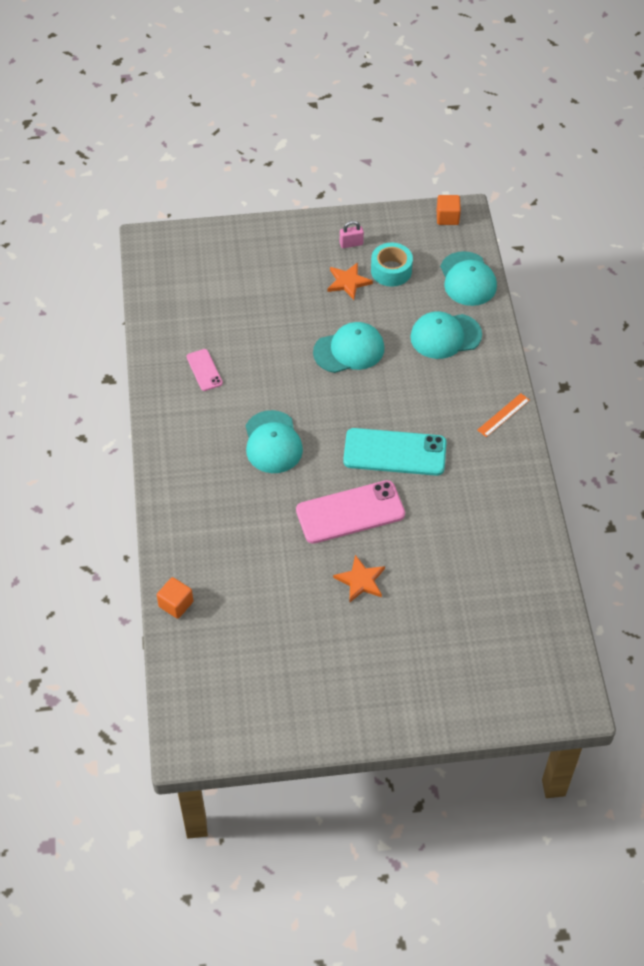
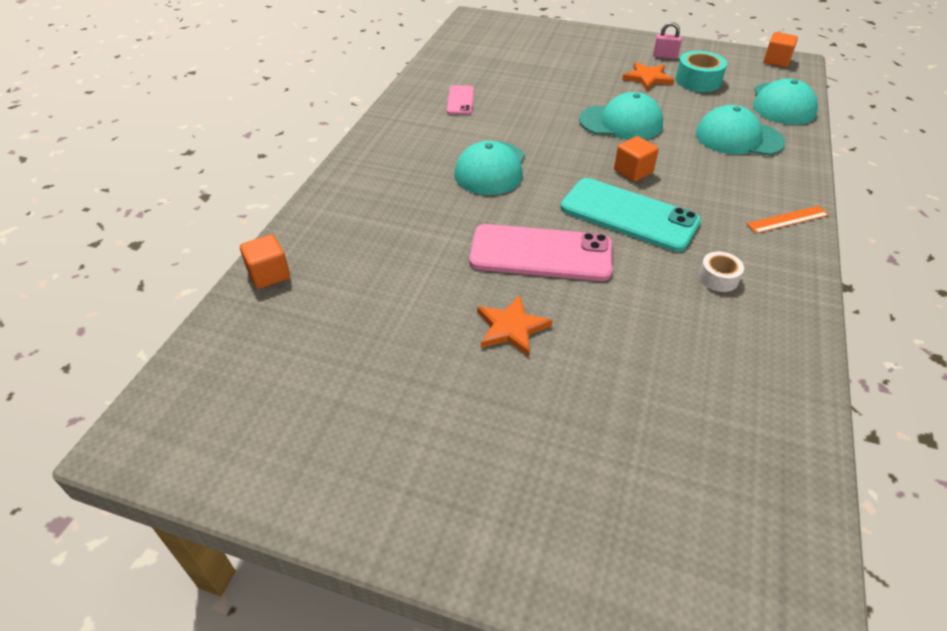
camera: 25 degrees right, 10 degrees down
(380, 405) = (633, 171): none -> orange cube
(473, 488) = (718, 278): none -> white tape

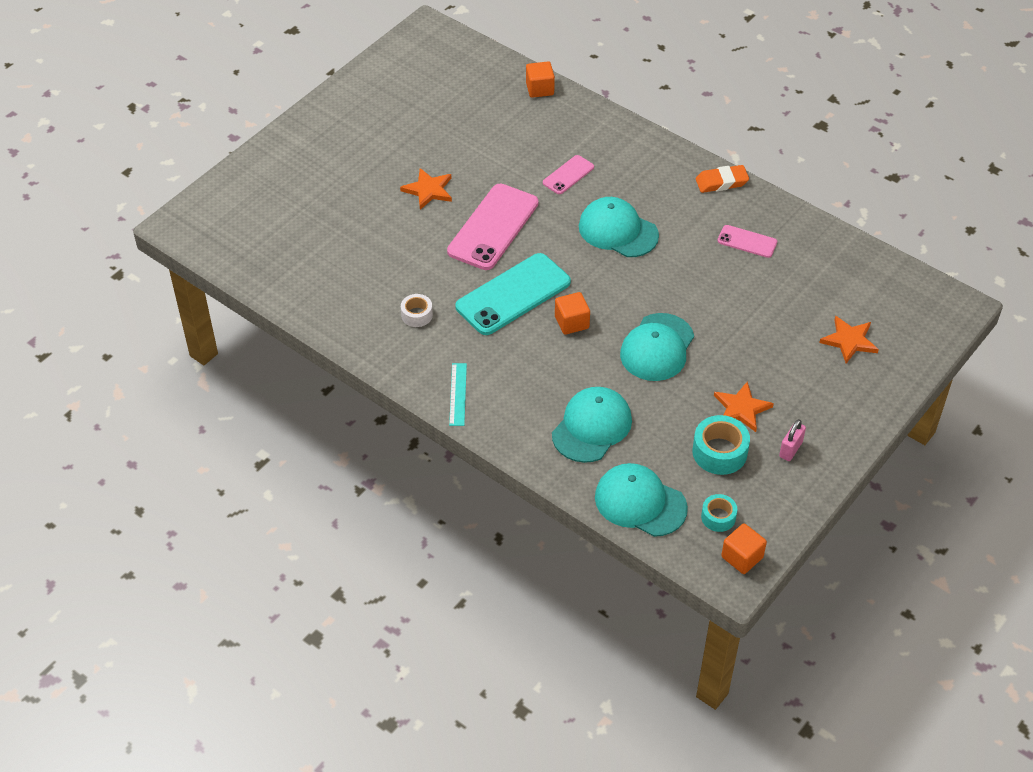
camera: 110 degrees right, 5 degrees up
(387, 123) = (721, 182): none -> orange eraser
(423, 217) = (568, 175): none -> pink phone
(540, 48) = (849, 341): none -> orange star
(755, 73) = (718, 517): none -> turquoise tape
(787, 219) = (458, 394): orange ruler -> turquoise ruler

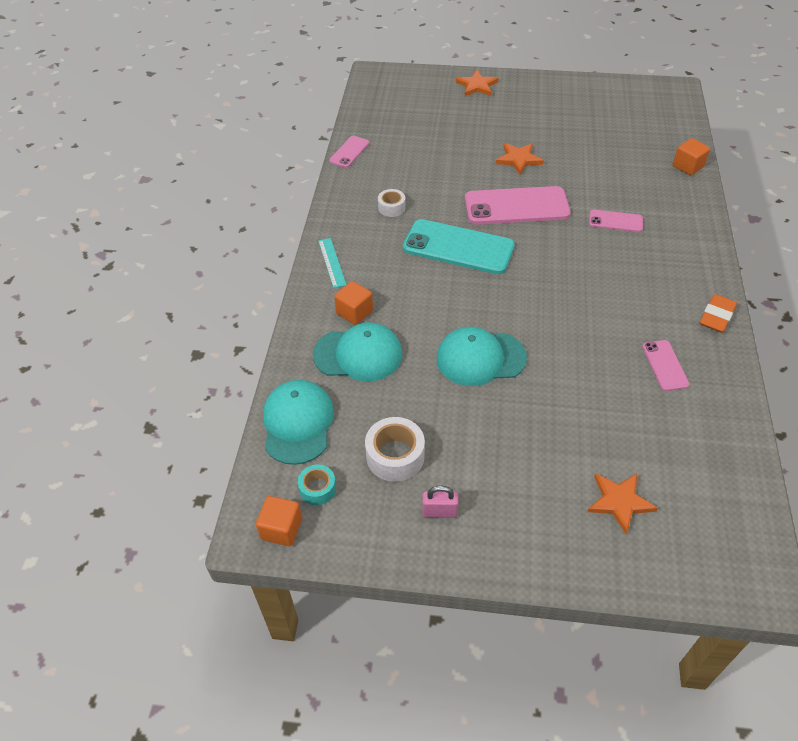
camera: 60 degrees right, 0 degrees up
(299, 307) = (349, 152): none -> pink phone
(458, 394) = (332, 262): turquoise ruler -> turquoise ruler turned 75 degrees counterclockwise
(571, 322) = (460, 293): orange cube -> orange cube (354, 312)
(618, 231) = (587, 276): turquoise cap -> none
(719, 452) = (395, 456): turquoise tape -> white tape
(721, 182) = (716, 316): orange eraser -> orange eraser turned 75 degrees clockwise
(741, 409) = (459, 450): orange star -> orange star (477, 86)

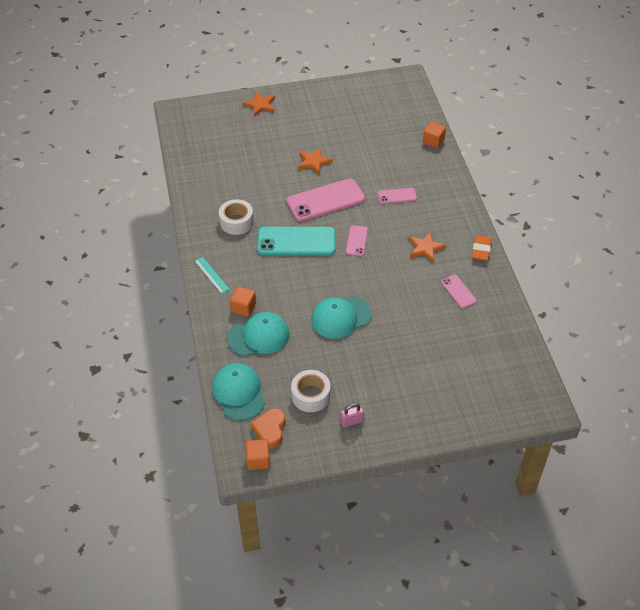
camera: 20 degrees left, 0 degrees up
(318, 489) = (270, 429): turquoise tape -> orange heart
(349, 152) = (185, 184): pink phone -> pink phone (356, 241)
(391, 207) = (236, 222): white tape -> white tape, size x1.63
(619, 501) = (456, 384): orange star -> orange star (425, 248)

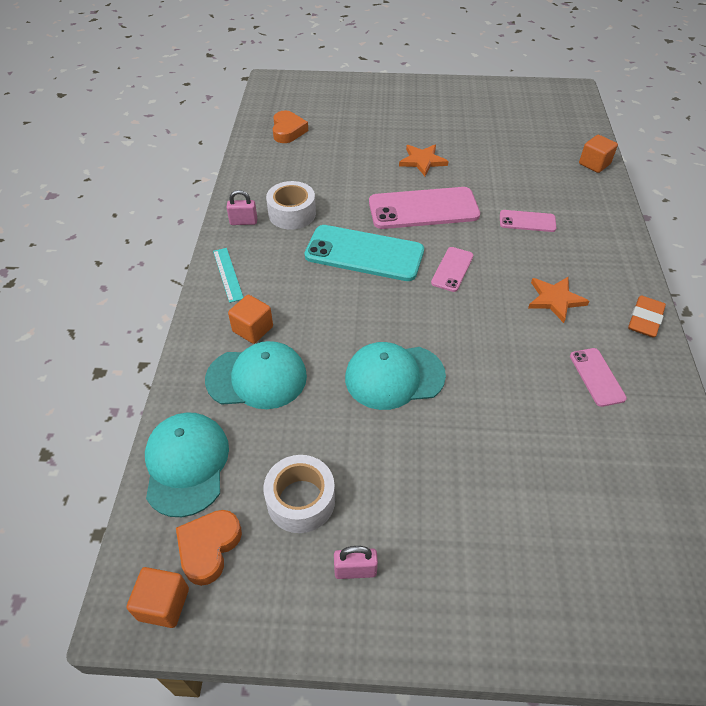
camera: 15 degrees right, 0 degrees up
(205, 235) = (243, 222): none -> pink padlock
(206, 155) = (288, 131): none -> orange heart
(260, 105) = (376, 90): orange star -> none

